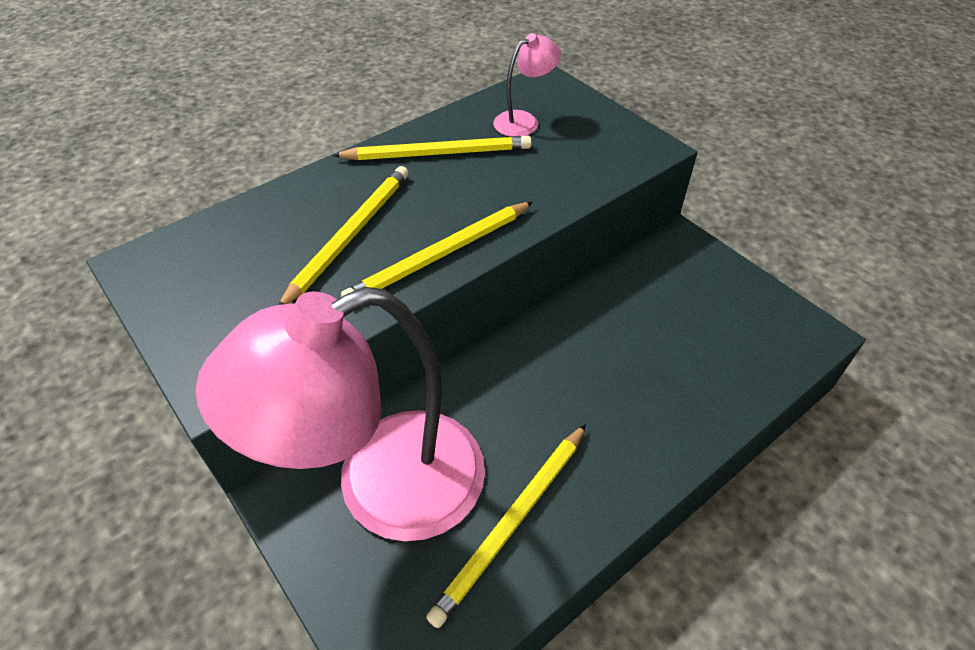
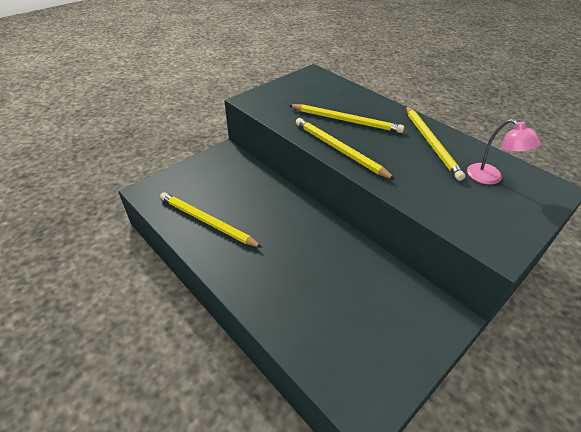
camera: 85 degrees right, 5 degrees down
(382, 487) = (228, 178): pink lamp -> none

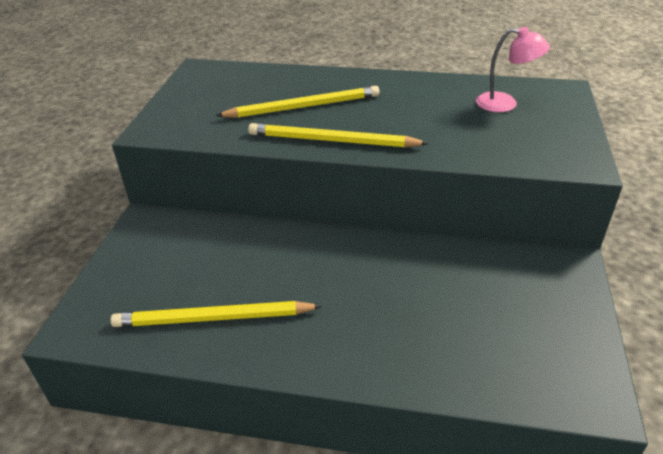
camera: 35 degrees left, 5 degrees down
(430, 143) = (416, 94): yellow pencil -> none

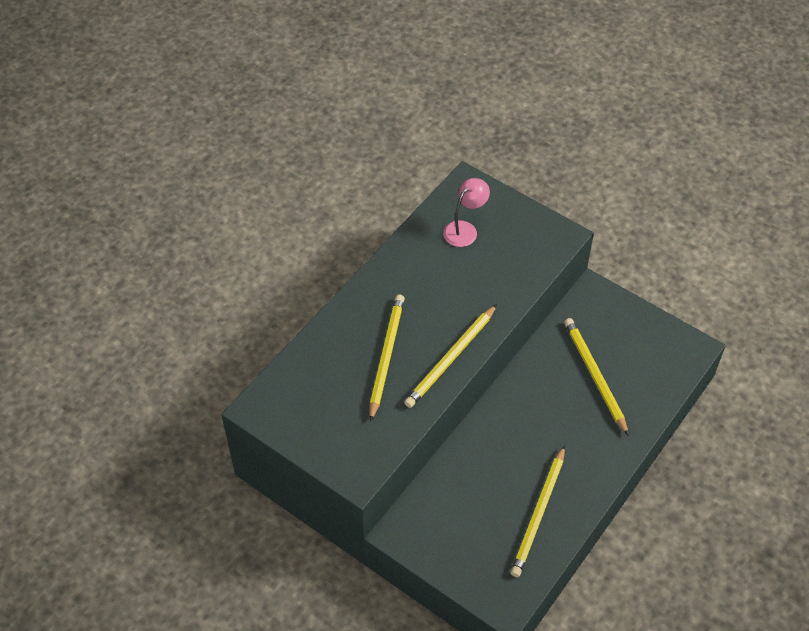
camera: 65 degrees left, 15 degrees up
(449, 305) = (595, 376): none -> yellow pencil

